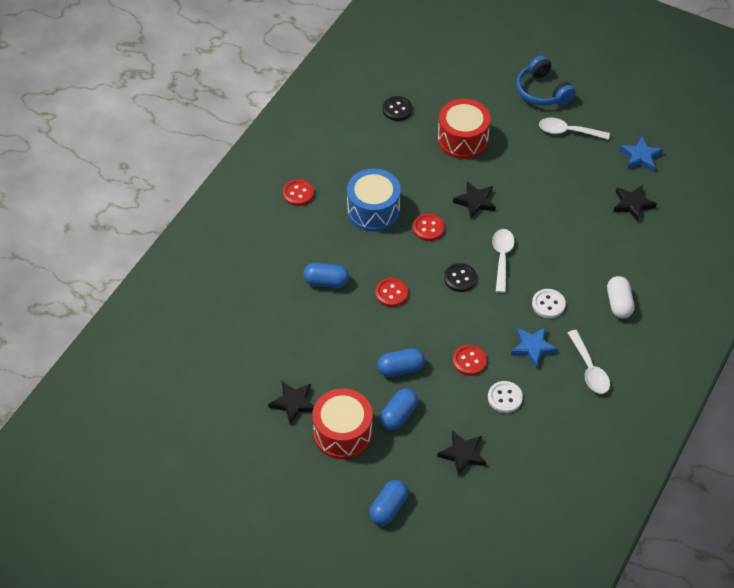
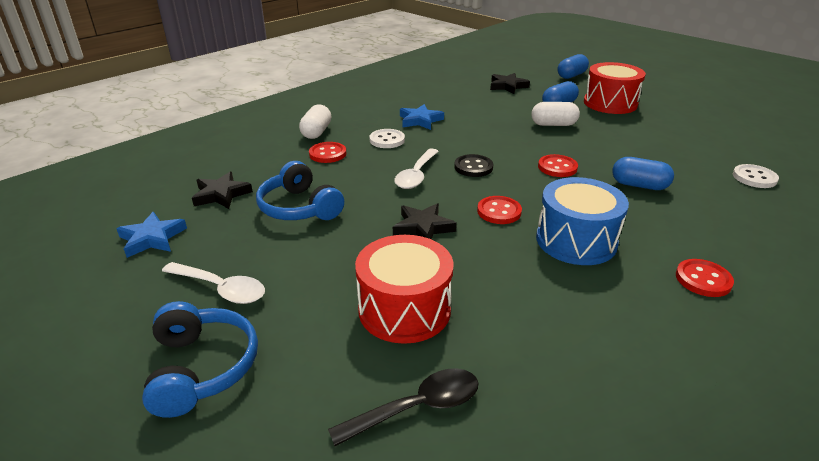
camera: 165 degrees left, 20 degrees down
(293, 403) = (660, 120): black star -> none
(397, 109) = (515, 391): black button -> none
(400, 368) = (553, 124): blue capsule -> white capsule
(438, 94) = (417, 408): none -> black spoon
(469, 361) = (484, 121): red button -> red button (327, 154)
(505, 398) = (461, 102): white button -> white button (754, 178)
(568, 203) = (299, 207): none -> blue headphones
(589, 369) = (377, 106): white spoon -> none

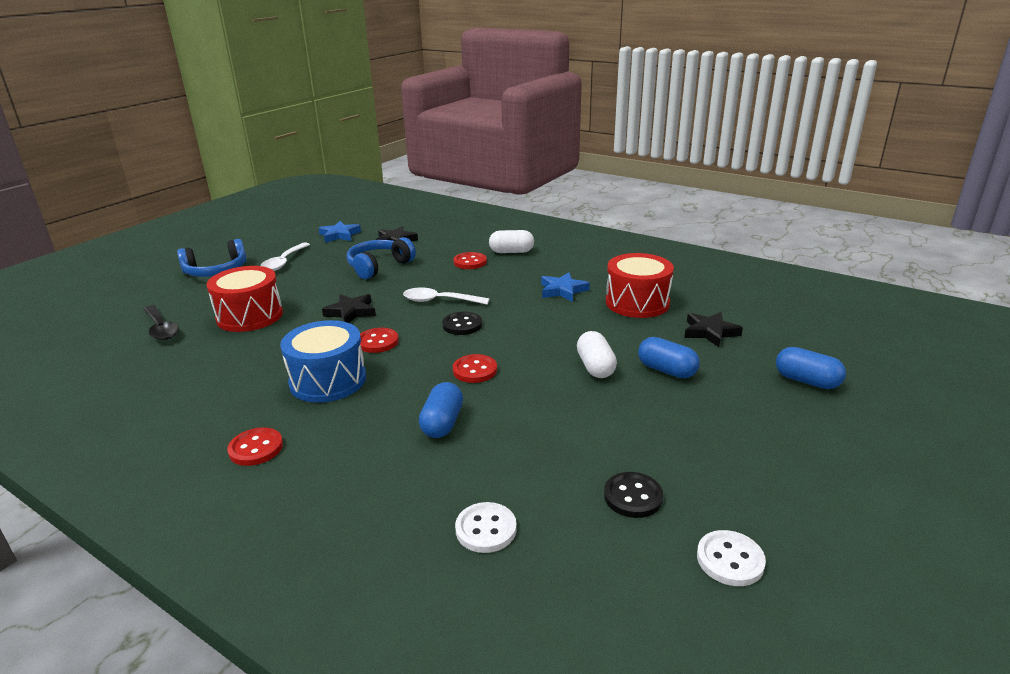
camera: 80 degrees right, 5 degrees down
(387, 140) = (507, 281): white button -> white button (730, 560)
(610, 103) = (706, 413): red drum -> red drum (637, 303)
(701, 133) = (633, 496): none -> black button

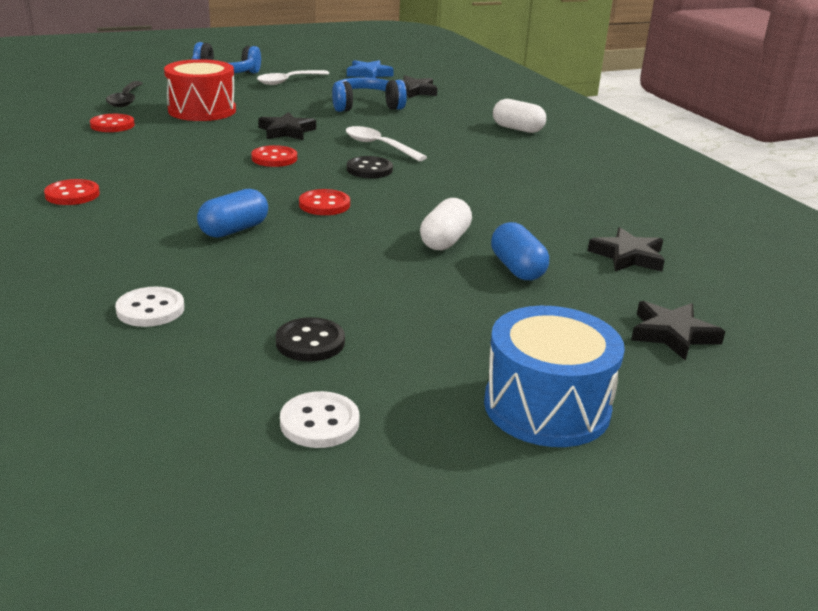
camera: 30 degrees right, 0 degrees up
(328, 380) = (192, 171): blue drum -> blue drum (546, 407)
(470, 262) = (459, 126): red button -> red button (112, 125)
(563, 290) = (518, 173): blue star -> none
(637, 303) = (585, 207): red drum -> none
(806, 381) = (672, 334): blue capsule -> black star

